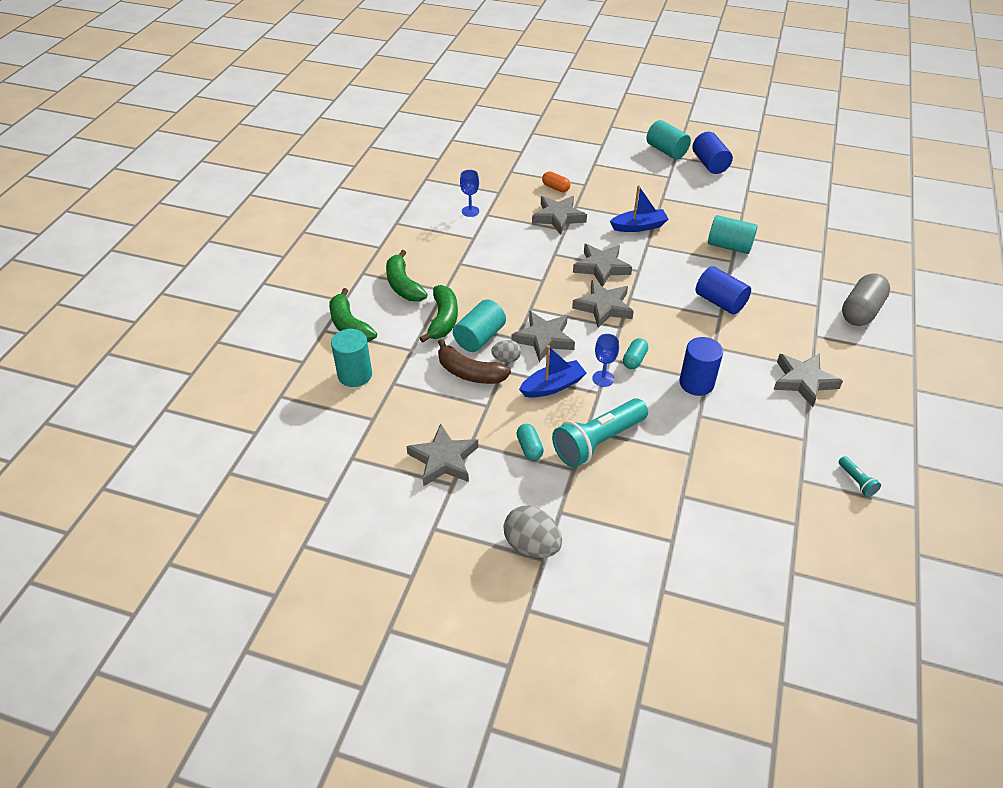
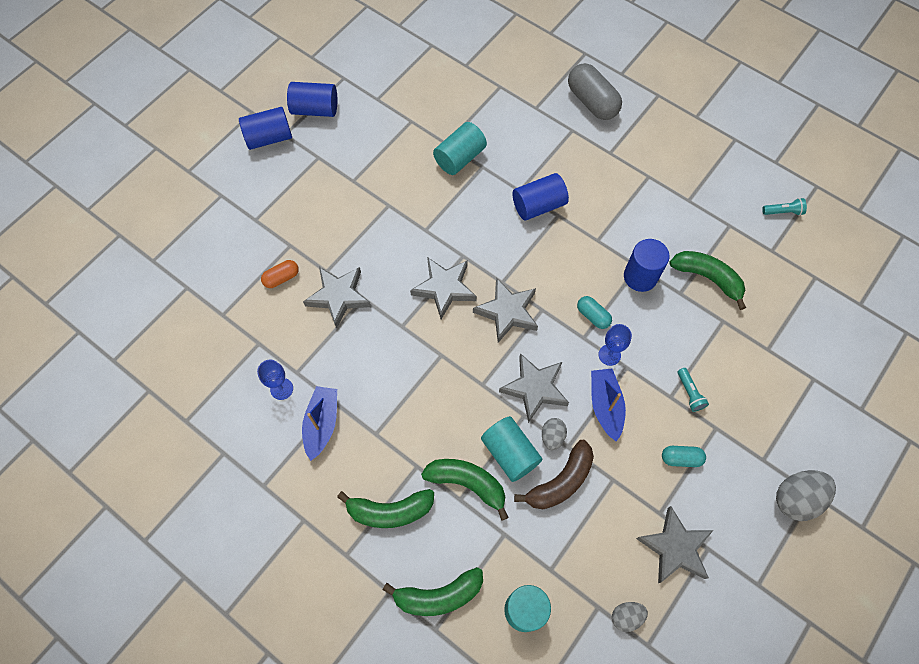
camera: 70 degrees left, 20 degrees up
(371, 438) = (626, 616): none -> grey egg
(598, 442) = (689, 393): turquoise flashlight -> turquoise flashlight, size x0.43
(639, 226) = (392, 224): blue boat -> blue boat (322, 424)
(666, 151) = (269, 138): turquoise cylinder -> blue cylinder
(730, 433) = (707, 278): none -> green banana
(803, 381) = (663, 191): grey star -> none

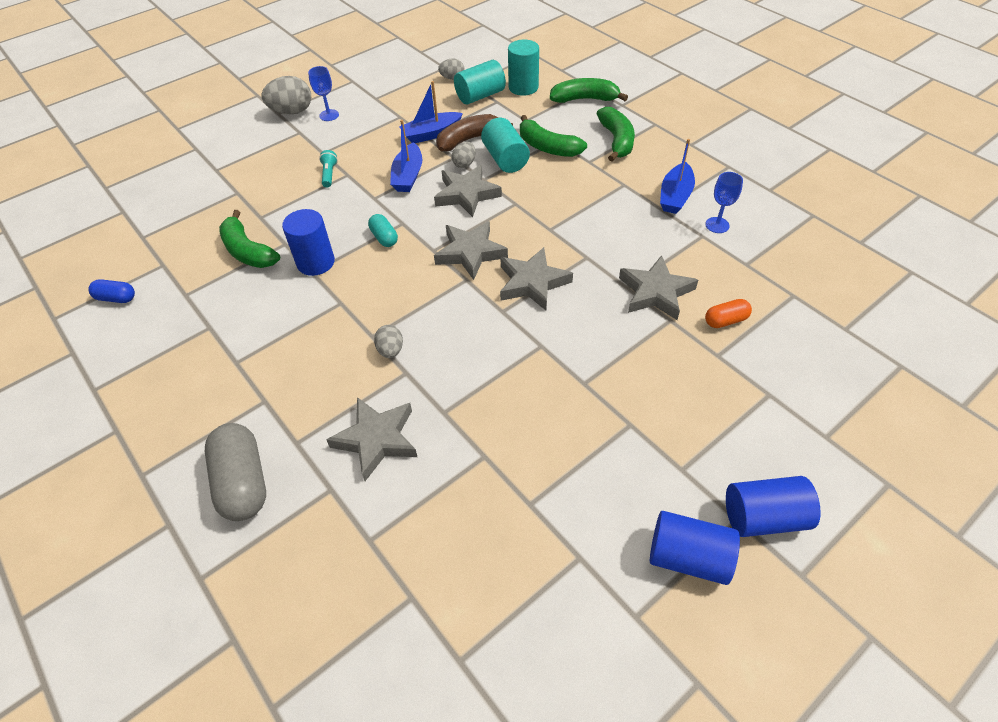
camera: 165 degrees left, 15 degrees down
(390, 511) = (616, 140): green banana -> green banana turned 75 degrees clockwise
(459, 158) = (471, 430): turquoise cylinder -> turquoise cylinder (480, 96)
(538, 205) = (390, 350): blue cylinder -> grey egg
(608, 484) = (431, 134): none -> blue boat
(609, 355) = (385, 207): blue goblet -> blue goblet (329, 115)
(675, 547) = (399, 101): grey star -> grey star (377, 439)
(681, 458) = (364, 140): turquoise capsule -> none
(783, 212) = (116, 298): turquoise flashlight -> blue capsule

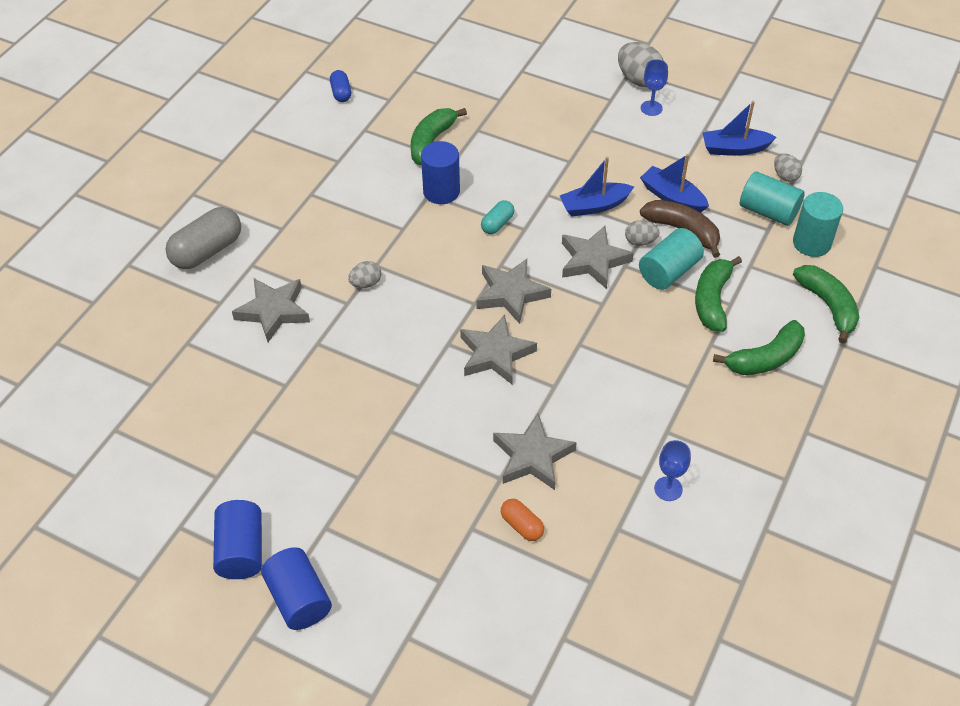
camera: 65 degrees right, 0 degrees up
(329, 174) = (561, 148): turquoise flashlight -> none
(675, 196) = (696, 438): blue boat -> blue boat (734, 149)

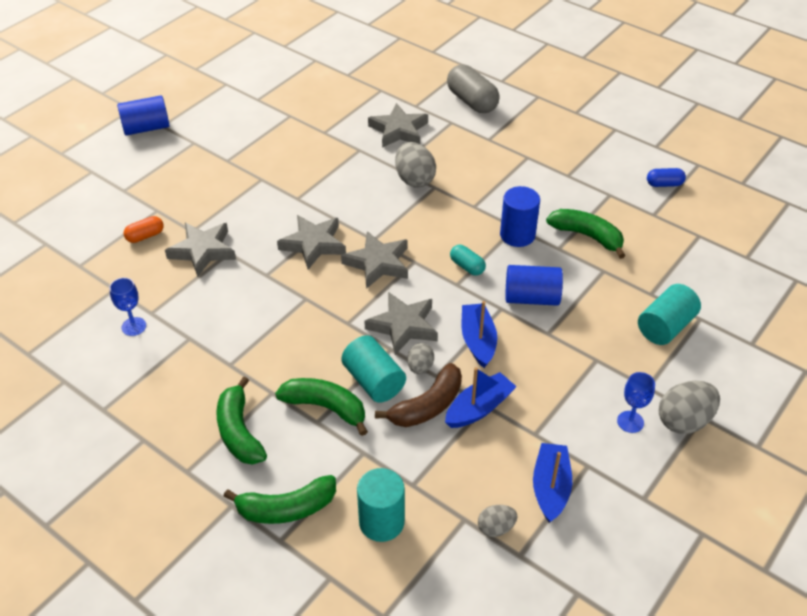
camera: 100 degrees right, 5 degrees down
(241, 550) = (195, 107): blue cylinder -> blue cylinder (531, 298)
(366, 283) = (414, 179): grey egg -> grey egg, size x1.75
(768, 211) = (440, 493): turquoise cylinder -> turquoise cylinder (665, 327)

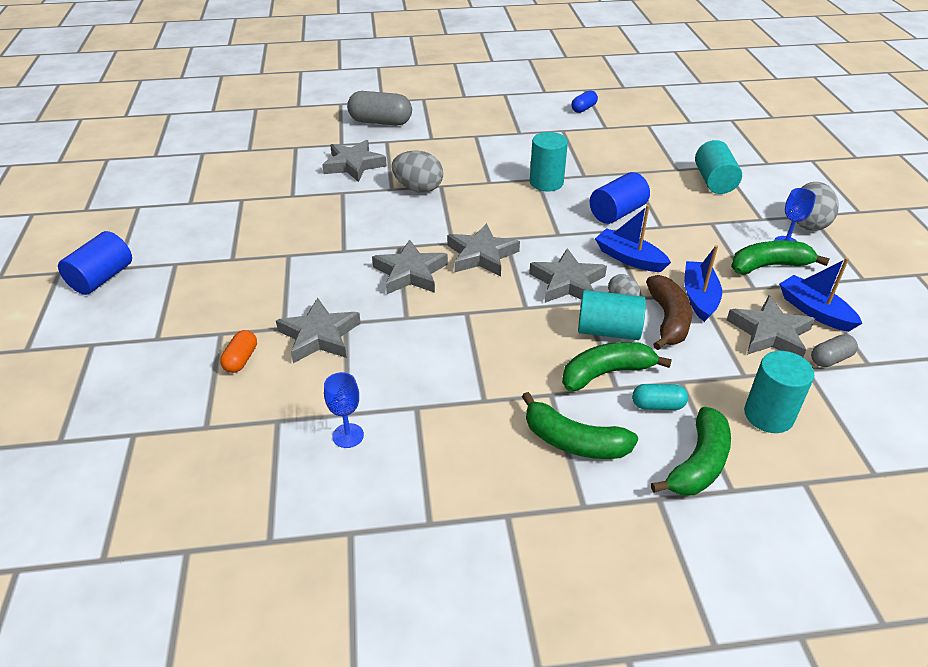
camera: 45 degrees left, 5 degrees down
(467, 266) = (546, 220): turquoise capsule -> turquoise capsule (657, 405)
(484, 474) = (769, 333): none -> grey star
(496, 528) = (830, 359): grey egg -> grey capsule
(517, 235) = (546, 183): blue cylinder -> turquoise cylinder
(587, 236) = (589, 159): green banana -> green banana (769, 266)

